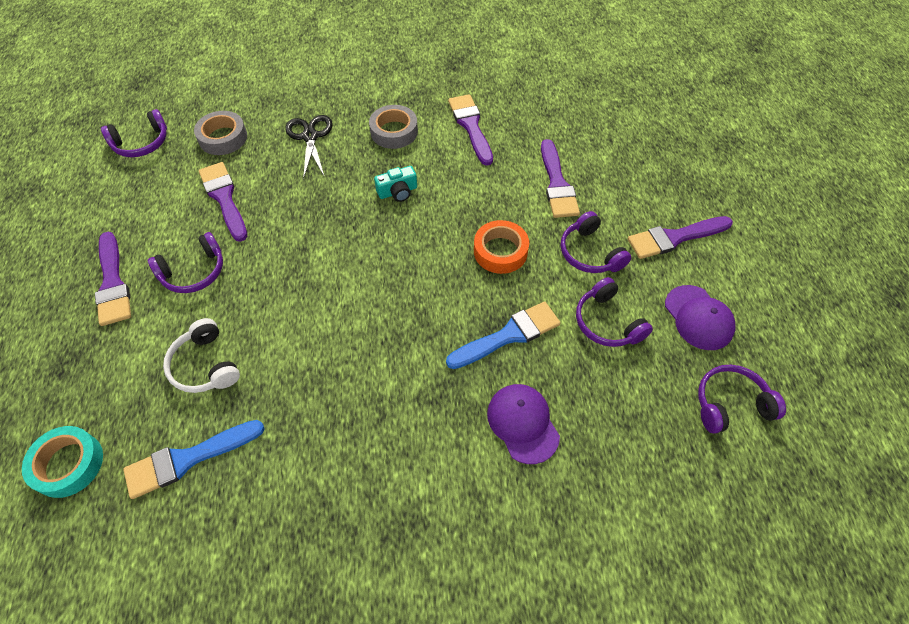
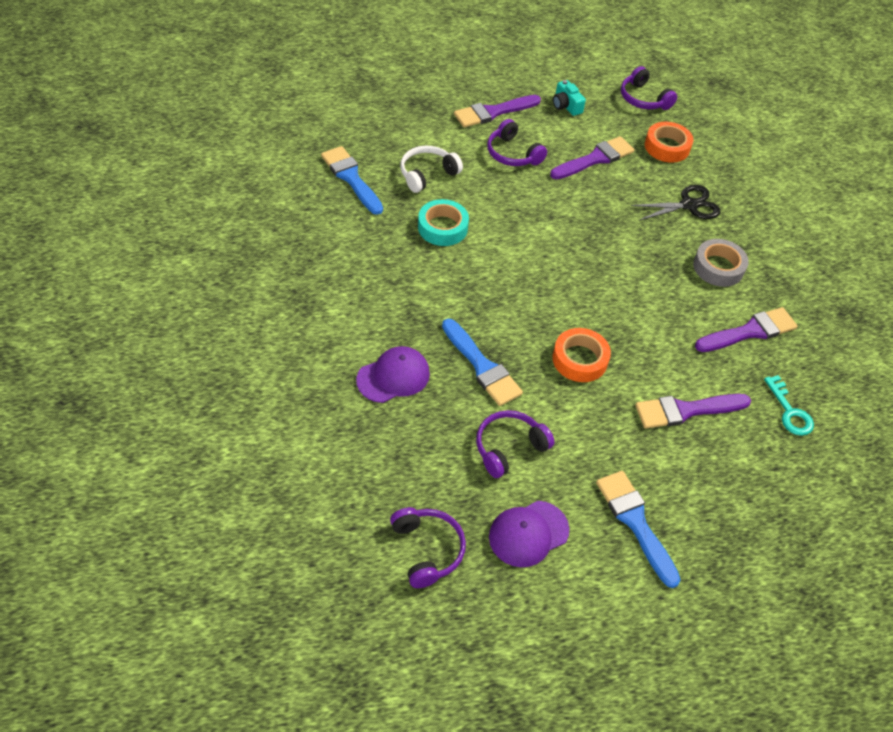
camera: 80 degrees right, 5 degrees down
(68, 464) = (345, 122): turquoise tape -> turquoise tape (442, 227)
(223, 138) = (667, 147): grey tape -> orange tape
(398, 192) = (636, 276): turquoise camera -> turquoise camera (566, 106)
(555, 120) = (789, 411): none -> turquoise key
(590, 253) = (594, 437): purple headphones -> none
(674, 238) = (635, 522): purple brush -> blue brush

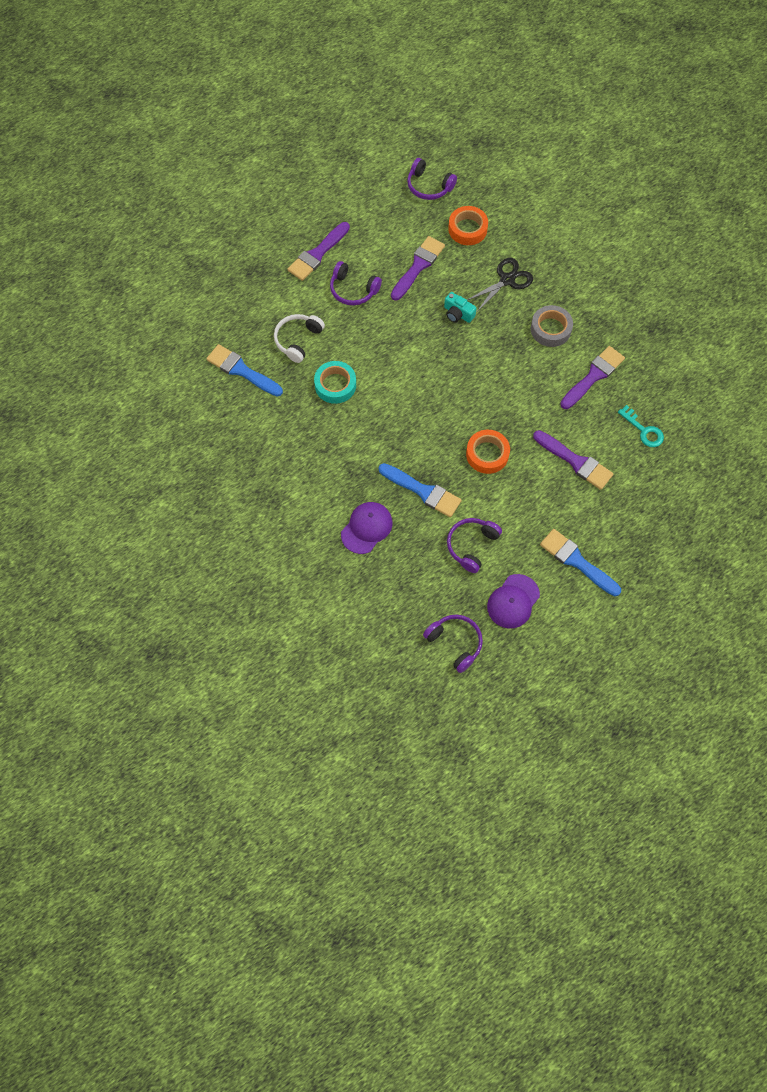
camera: 20 degrees left, 15 degrees up
(566, 106) = (371, 221): turquoise camera -> turquoise camera (458, 313)
(686, 410) = (575, 461): purple brush -> purple brush turned 105 degrees counterclockwise

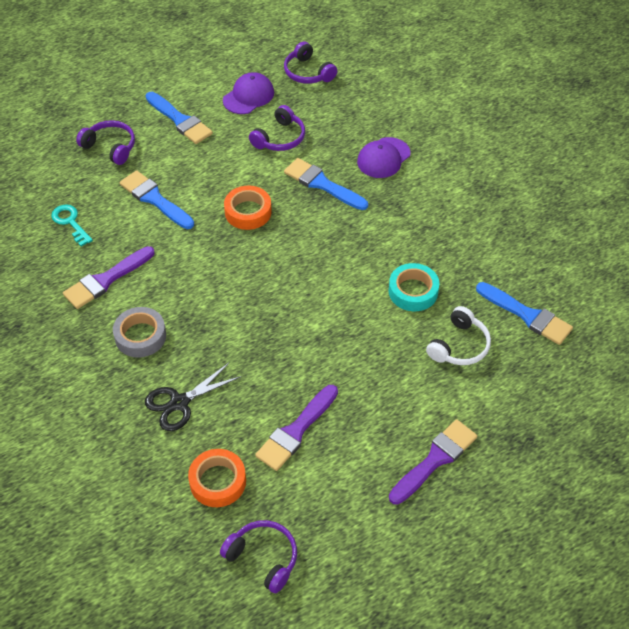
camera: 175 degrees left, 15 degrees down
(353, 290) = (387, 405): purple headphones -> purple headphones (110, 147)
(458, 313) = (253, 363): turquoise camera -> none
(575, 461) = (155, 199): purple brush -> blue brush

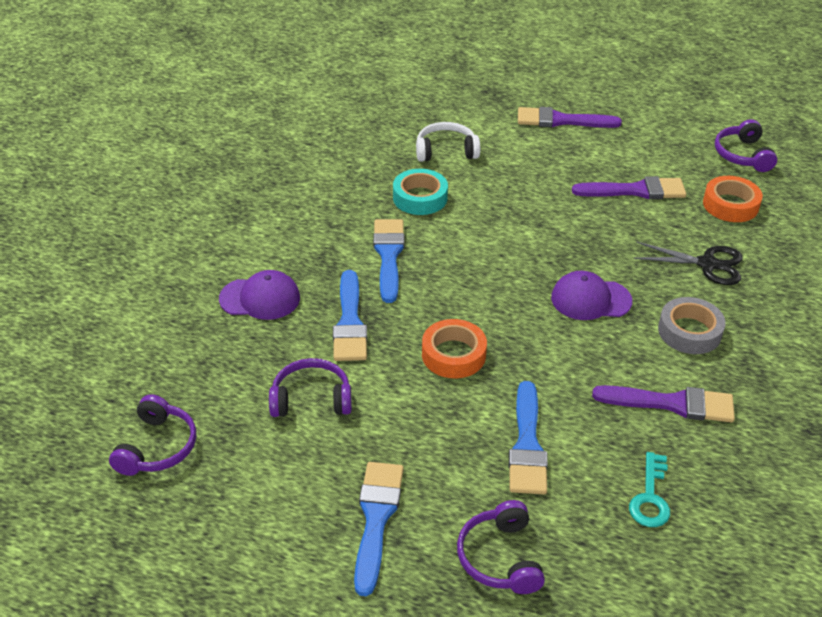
camera: 130 degrees left, 10 degrees down
(248, 96) = (261, 478): purple cap -> purple cap (590, 299)
(527, 315) = (371, 132): blue brush -> blue brush (388, 255)

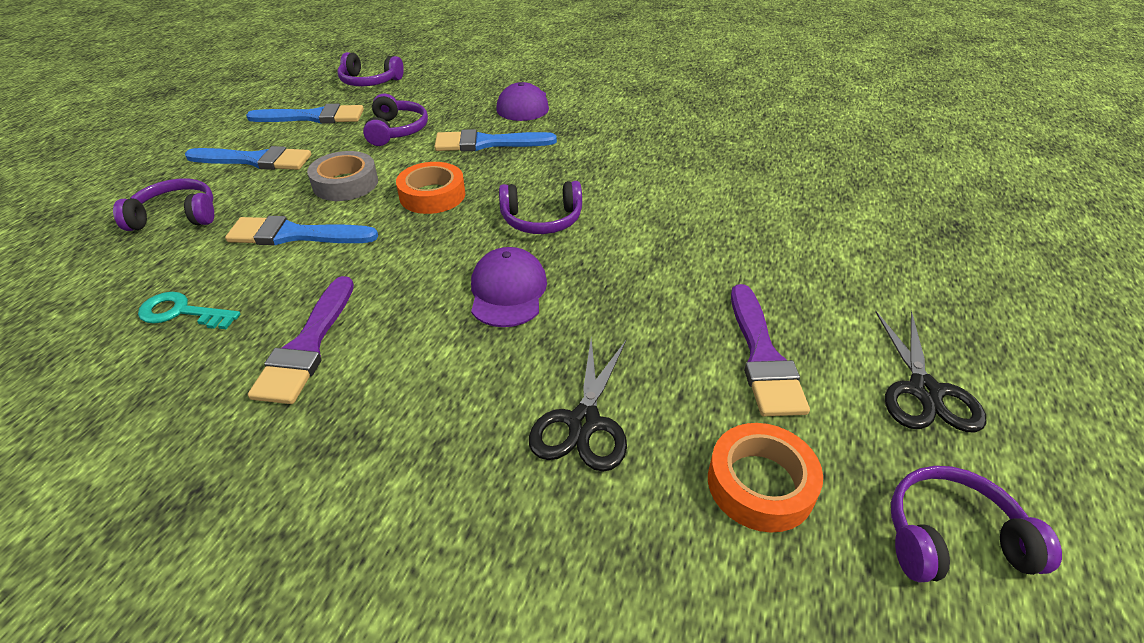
camera: 90 degrees right, 0 degrees up
(388, 255) = (585, 159): blue brush -> blue brush (313, 117)
(420, 198) = (688, 176): turquoise tape -> none
(446, 151) = (789, 192): white headphones -> none
(492, 282) = (541, 220): none -> purple headphones
(561, 120) = (923, 290): purple brush -> none
(650, 140) = (924, 391): none -> black scissors
(689, 331) = (433, 380): grey tape -> grey tape (345, 183)

